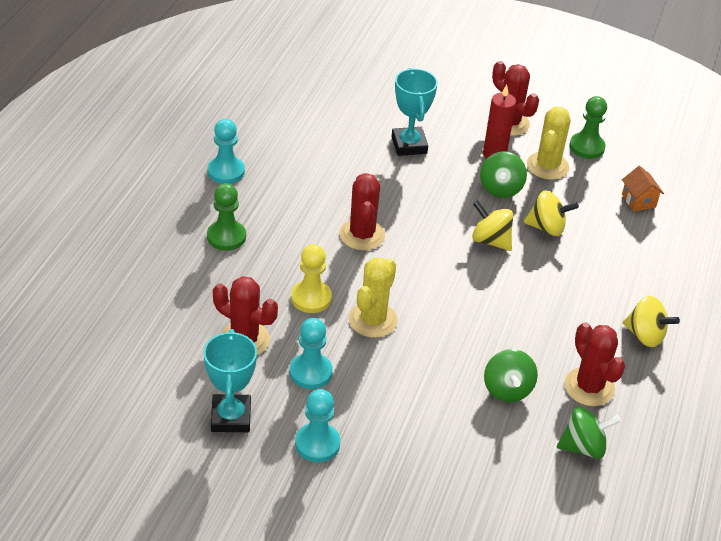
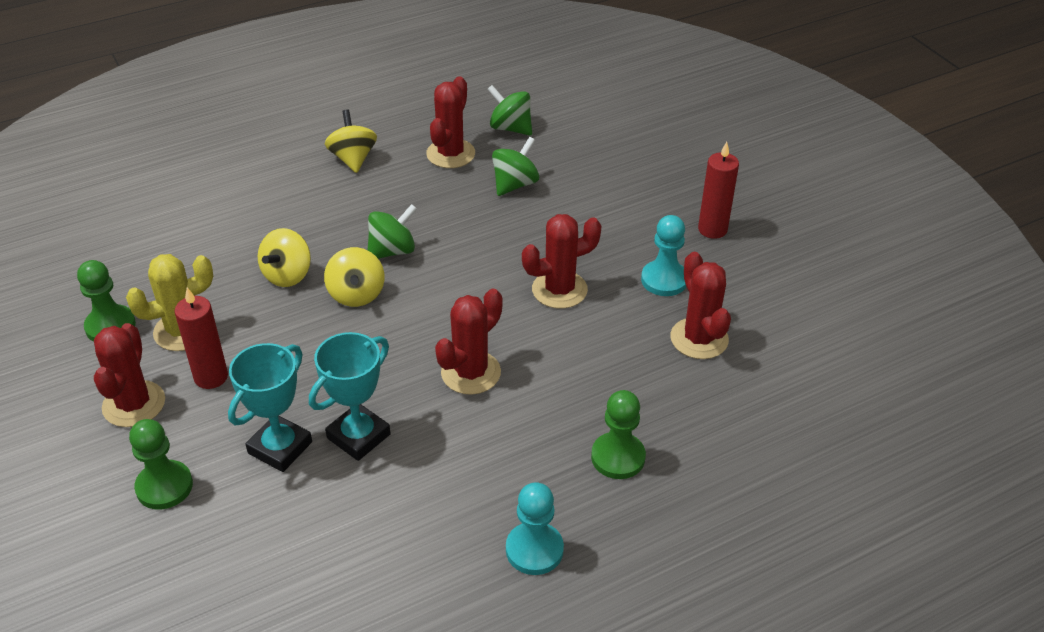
camera: 135 degrees left, 0 degrees up
(231, 417) = (769, 284): turquoise trophy -> turquoise trophy (358, 436)
(311, 298) = (595, 340): yellow pawn -> none
(317, 444) = (712, 229): turquoise pawn -> red candle
(373, 320) = (559, 290): yellow cactus -> red cactus
(436, 103) = (164, 486): none -> green pawn
(500, 188) = (266, 336): green spinning top -> green spinning top (392, 251)
(547, 228) = (287, 275): yellow spinning top -> yellow spinning top turned 120 degrees counterclockwise
(638, 201) = (166, 249): orange house -> none

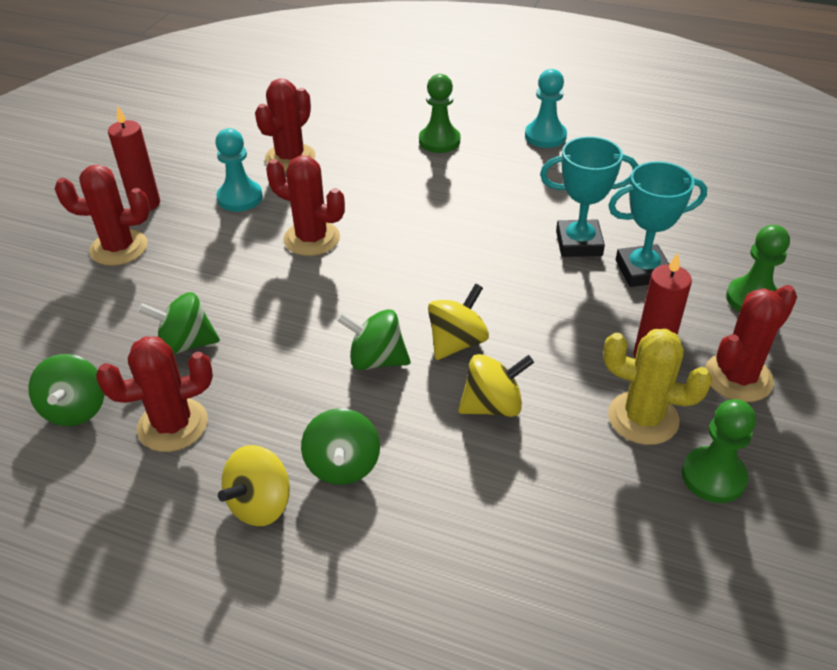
camera: 130 degrees left, 0 degrees up
(335, 196) = (343, 465): none -> green spinning top
(471, 373) = (454, 231): red cactus -> red cactus (119, 248)

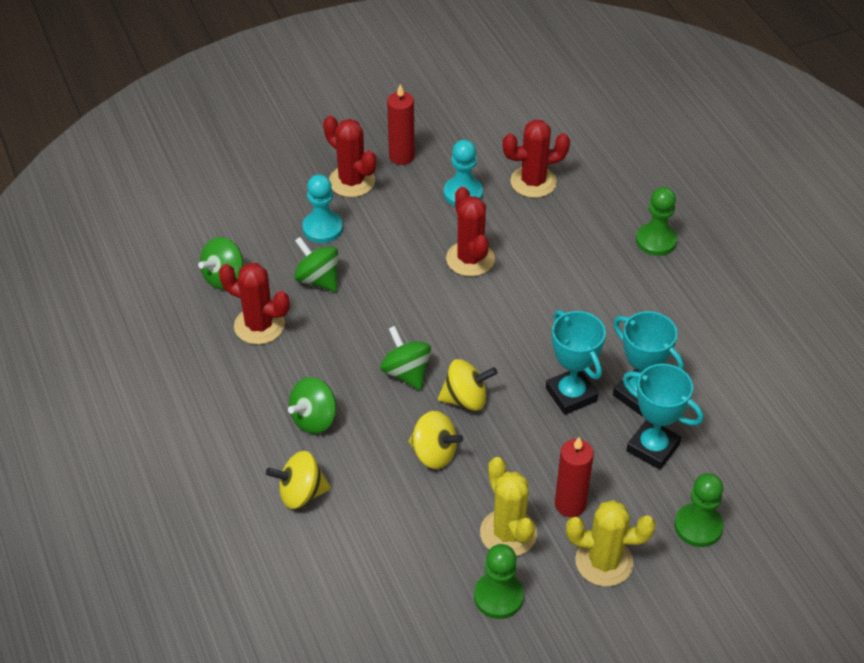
camera: 45 degrees right, 5 degrees up
(260, 504) = (252, 405): yellow spinning top -> yellow spinning top (301, 493)
(532, 278) = (571, 395): none -> turquoise trophy
(545, 136) = (743, 293): turquoise pawn -> turquoise pawn (322, 228)
(738, 378) = (604, 562): red cactus -> yellow cactus

